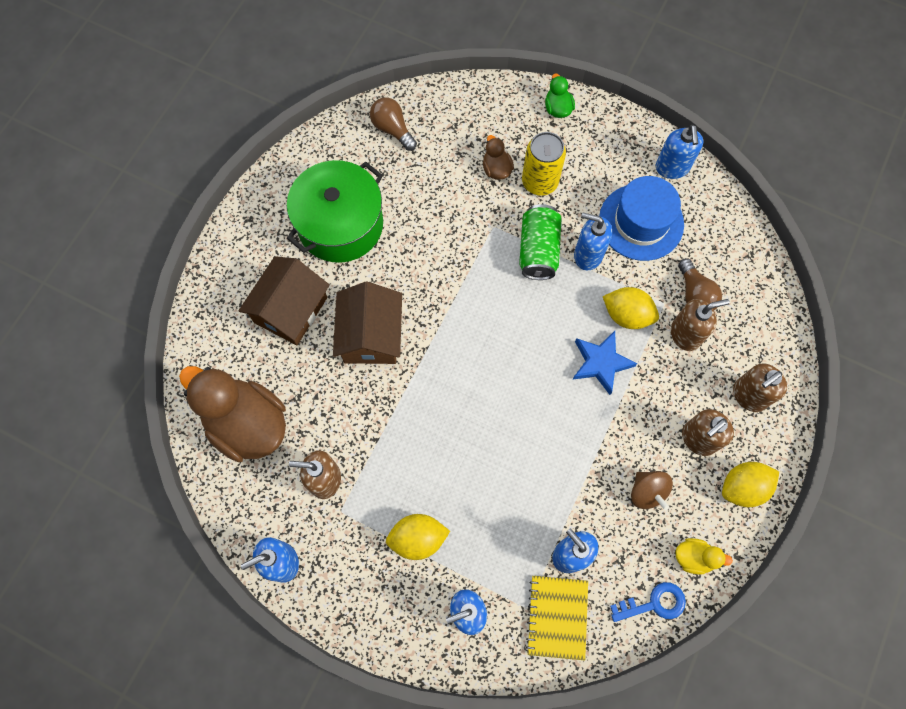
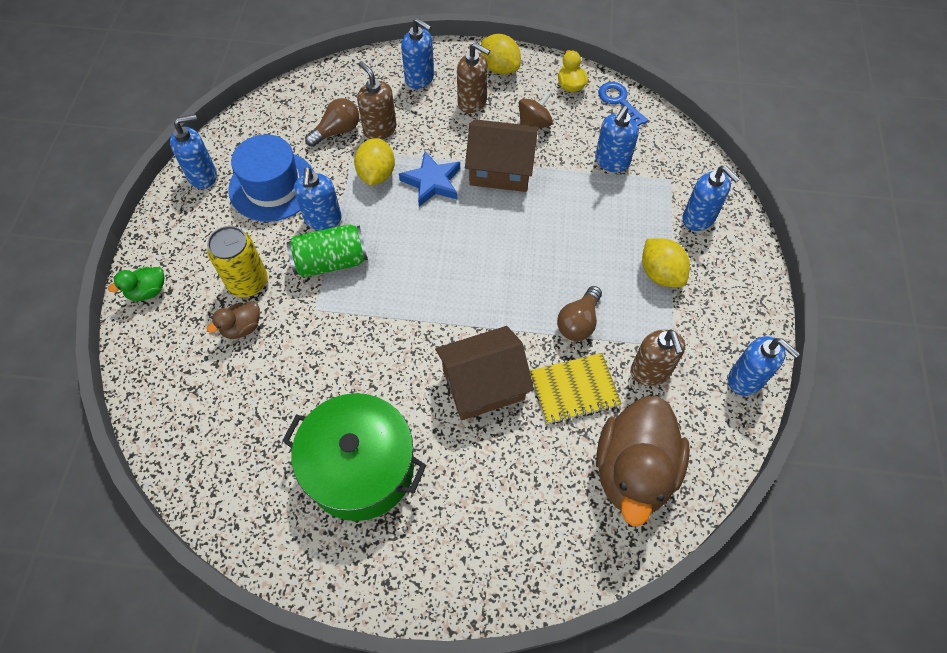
camera: 110 degrees left, 10 degrees down
(291, 310) = (487, 480): brown house -> brown house (501, 169)
(392, 129) = (212, 456): brown light bulb -> brown light bulb (578, 322)
(557, 617) = (665, 157): yellow notebook -> yellow notebook (574, 389)
(748, 395) = (420, 78): brown soap dispenser -> blue soap dispenser

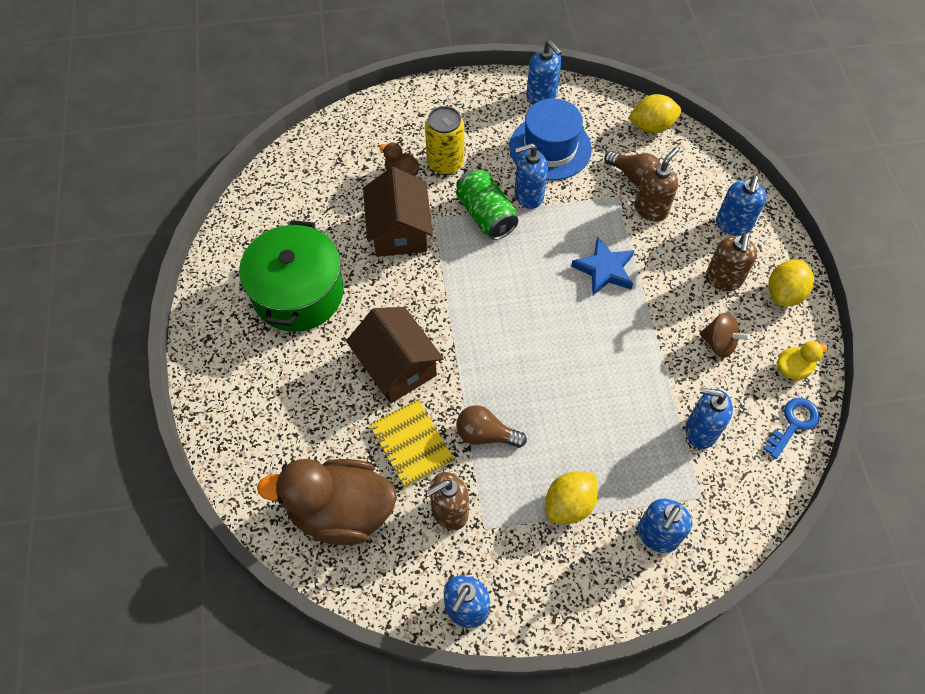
camera: 75 degrees right, 0 degrees up
(148, 291) = (416, 101): green duck -> none
(376, 174) = (595, 222): yellow lemon -> yellow lemon (651, 126)
(501, 169) = (645, 326): brown house -> brown house (399, 230)

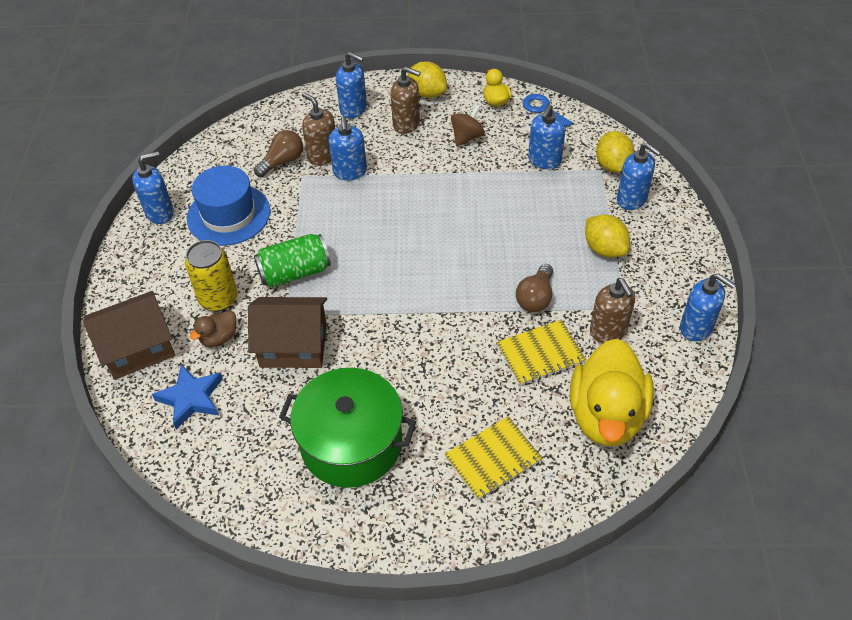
camera: 80 degrees left, 10 degrees down
(286, 410) = (493, 459): none -> yellow notebook
(341, 512) = (606, 415): brown duck -> yellow duck
(397, 366) = (455, 359): brown house -> brown house (138, 348)
(528, 195) = (281, 237): blue soap dispenser -> blue soap dispenser (350, 172)
(604, 269) = (379, 195): blue star -> blue star (191, 398)
(651, 126) = (230, 141): yellow lemon -> yellow lemon (612, 165)

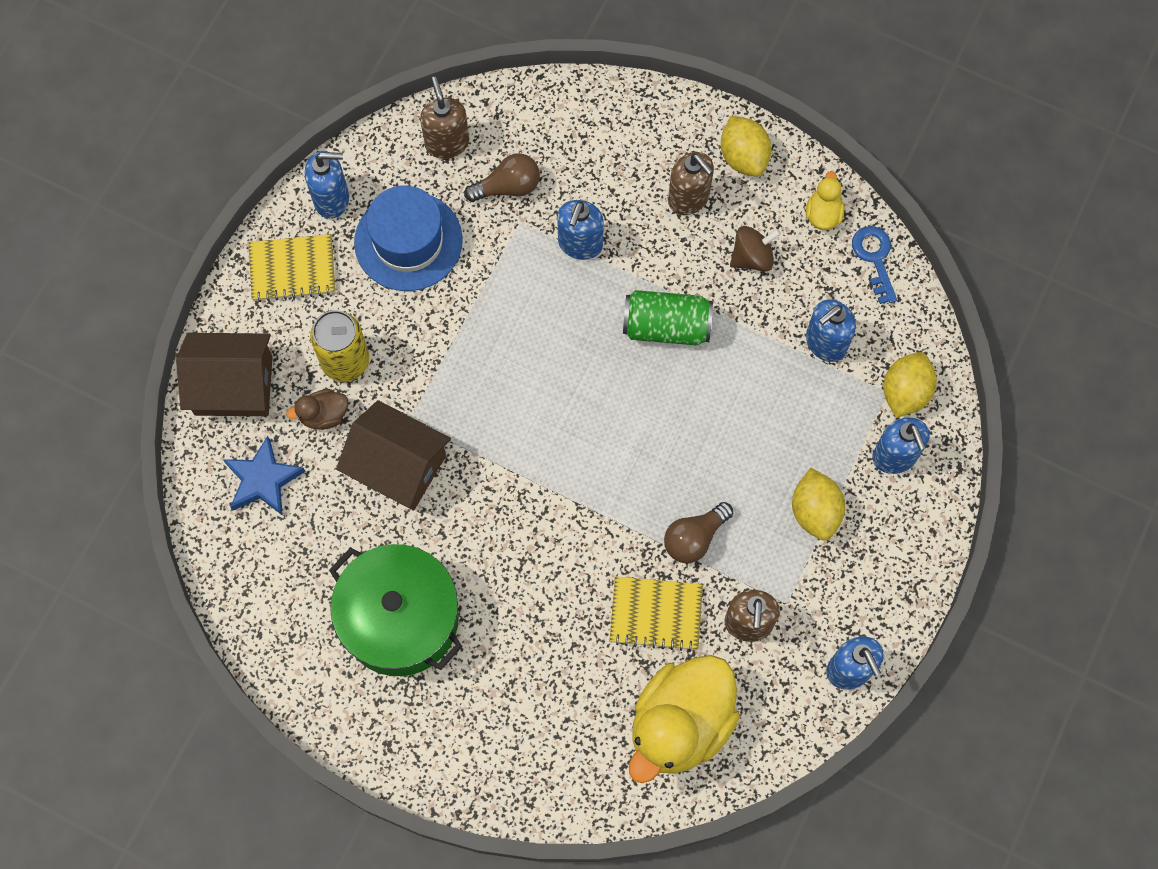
camera: 25 degrees right, 20 degrees up
(295, 272) = (444, 366): green can -> green can (666, 327)
(323, 156) = (560, 201): brown soap dispenser -> brown soap dispenser (447, 143)
(353, 109) = (636, 140): blue soap dispenser -> none
(493, 459) = (533, 713): yellow notebook -> yellow notebook (292, 269)

